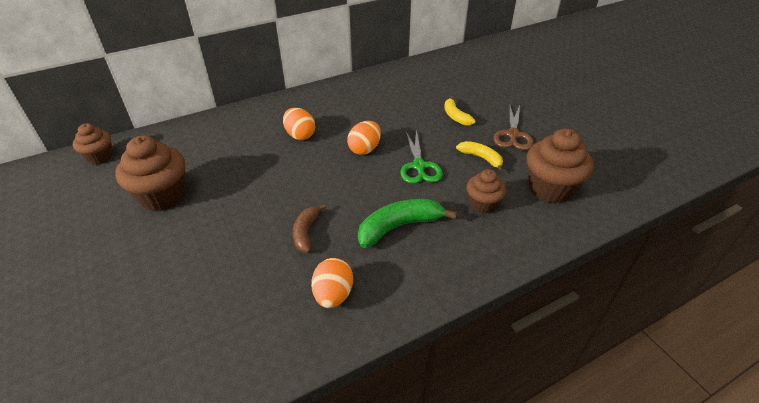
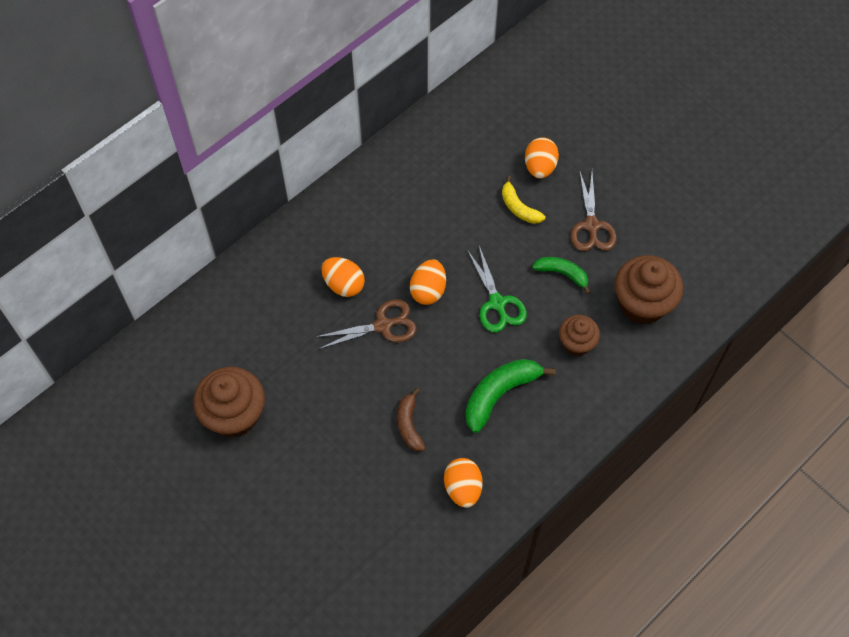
camera: 15 degrees left, 20 degrees up
(100, 157) = (125, 376): brown cupcake -> none
(318, 163) = (383, 325): none -> brown scissors
(478, 99) = (540, 167): none -> orange egg
(481, 158) = (562, 274): yellow banana -> green banana

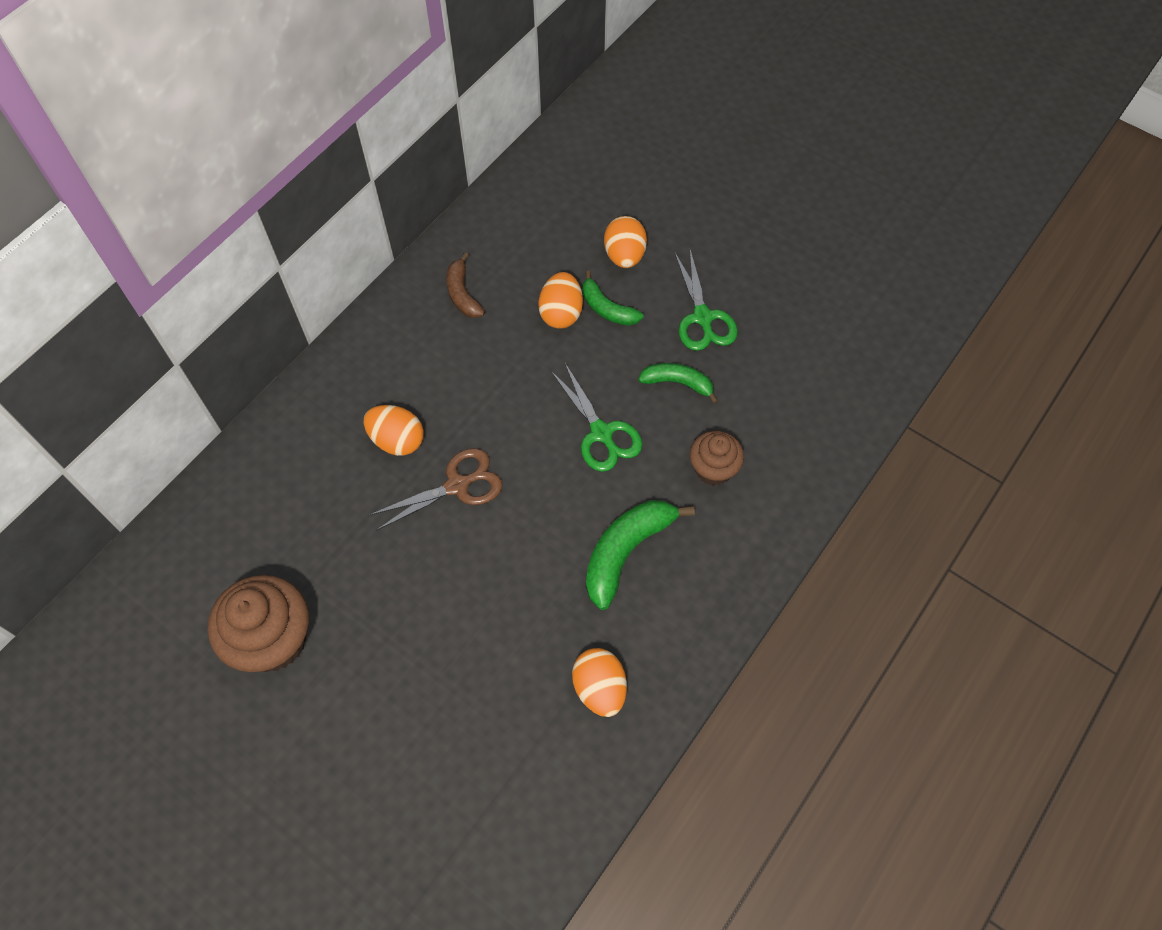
camera: 10 degrees left, 0 degrees up
(409, 425) = (513, 613): brown banana -> brown banana (462, 294)
(428, 290) = (509, 431): orange egg -> orange egg (561, 313)
(519, 207) = (607, 308): yellow banana -> green banana
(591, 226) = (702, 318): brown scissors -> green scissors
(642, 304) = (786, 405): brown cupcake -> none

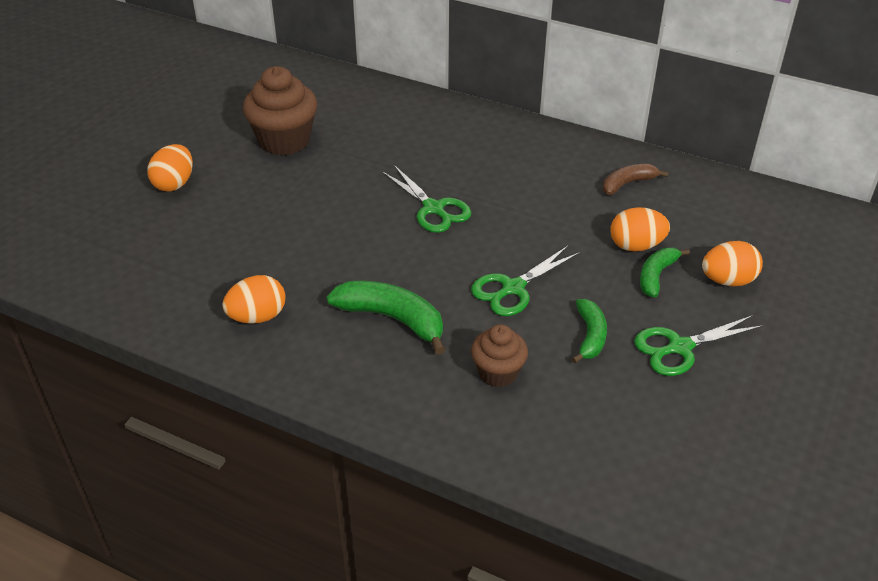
camera: 80 degrees right, 20 degrees down
(397, 440) = (466, 171): orange egg -> orange egg (174, 183)
(457, 485) = (433, 208): brown scissors -> green scissors

